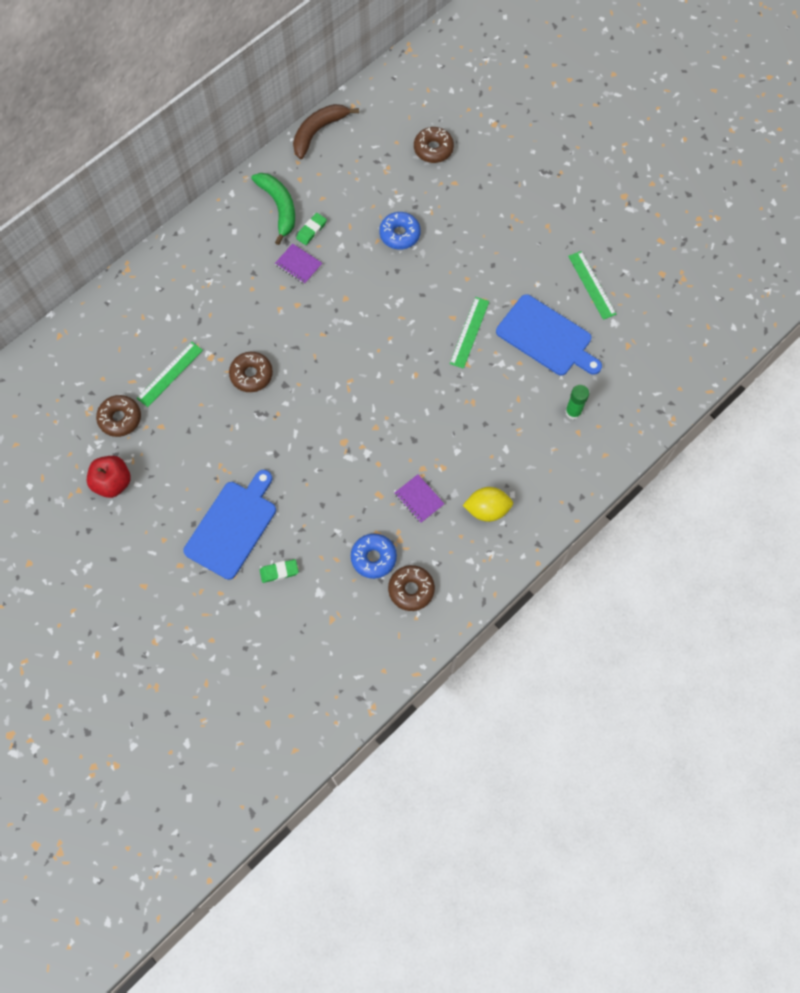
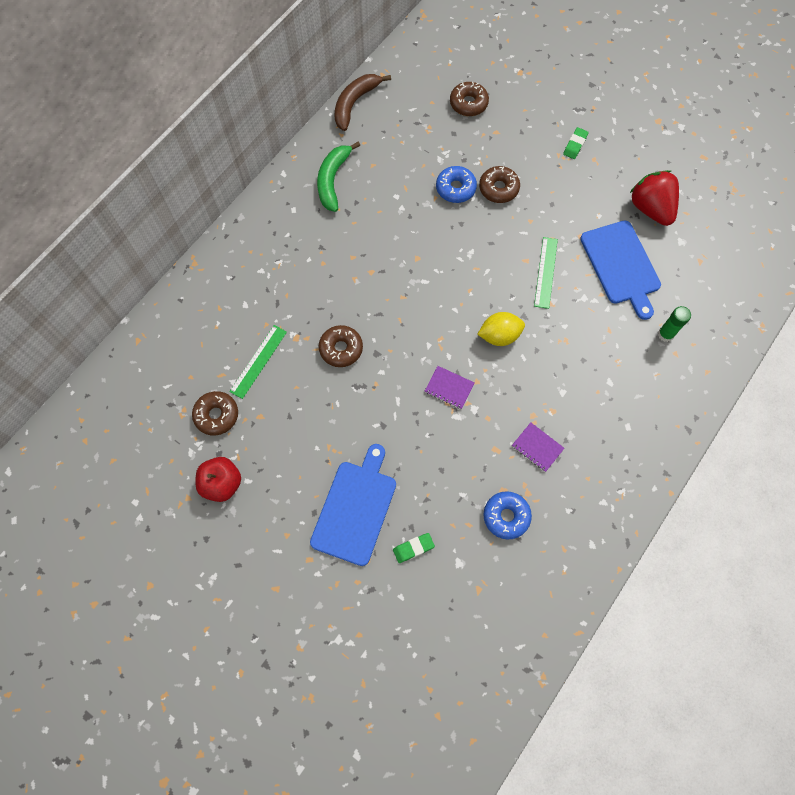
camera: 10 degrees left, 0 degrees up
(279, 207) = (333, 180): green banana -> green banana turned 135 degrees counterclockwise
(298, 265) = (364, 232): purple notebook -> purple notebook (449, 388)
(311, 230) = (369, 197): green eraser -> green eraser (575, 145)
(411, 590) = (552, 543): brown donut -> brown donut (498, 188)
(487, 509) = (607, 446): yellow lemon -> yellow lemon (499, 336)
(546, 337) = (621, 265): blue cutting board -> blue cutting board turned 45 degrees clockwise
(592, 285) = (650, 208): green ruler -> red strawberry

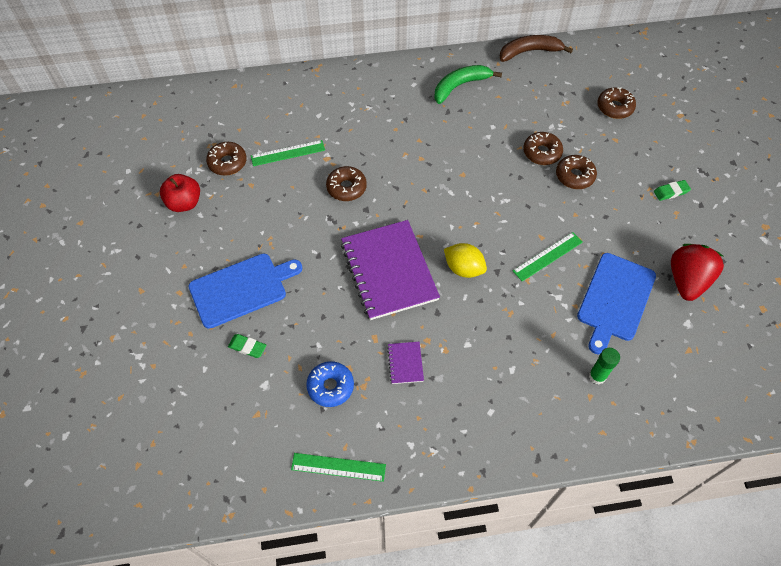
camera: 45 degrees right, 10 degrees down
(449, 388) = (388, 271): purple notebook -> purple notebook, size x2.41
(455, 188) = (542, 152): blue donut -> brown donut
(575, 567) = (338, 467): none -> green ruler

